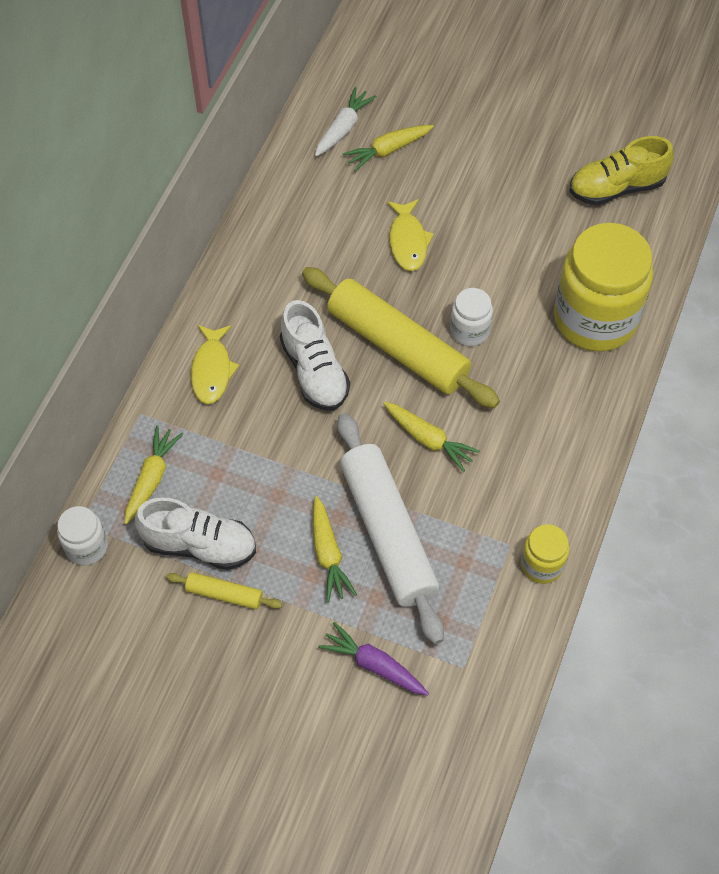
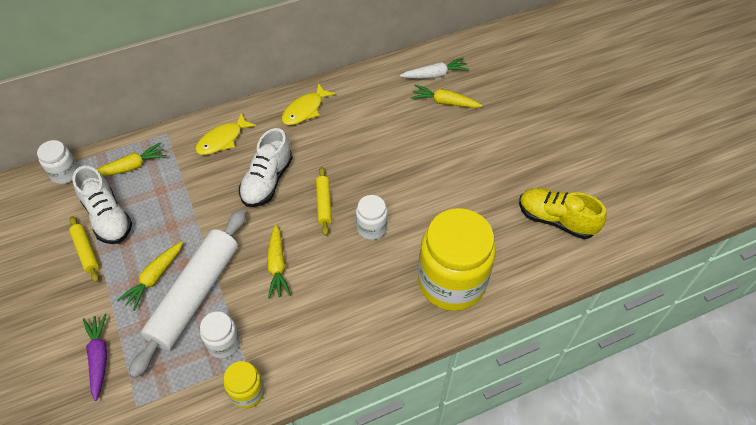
camera: 45 degrees right, 5 degrees down
(397, 346) = (324, 204): yellow rolling pin -> yellow rolling pin, size x0.45
(408, 241) = (397, 155): yellow fish -> yellow fish (305, 110)
(469, 547) = (224, 343): none -> white jar

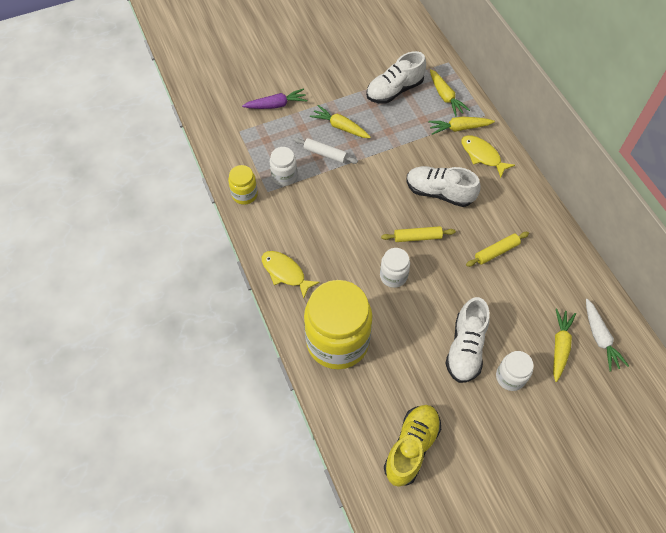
camera: 90 degrees right, 5 degrees up
(65, 173) = (435, 57): white jar -> white jar (510, 377)
(86, 251) = (363, 83): yellow rolling pin -> yellow rolling pin (496, 252)
(195, 295) = (325, 154): white rolling pin -> white rolling pin, size x0.45
(277, 266) = (352, 206): yellow carrot -> yellow carrot (459, 128)
(305, 110) = (528, 217): yellow fish -> yellow fish (285, 273)
(451, 171) = (465, 348): none -> white shoe

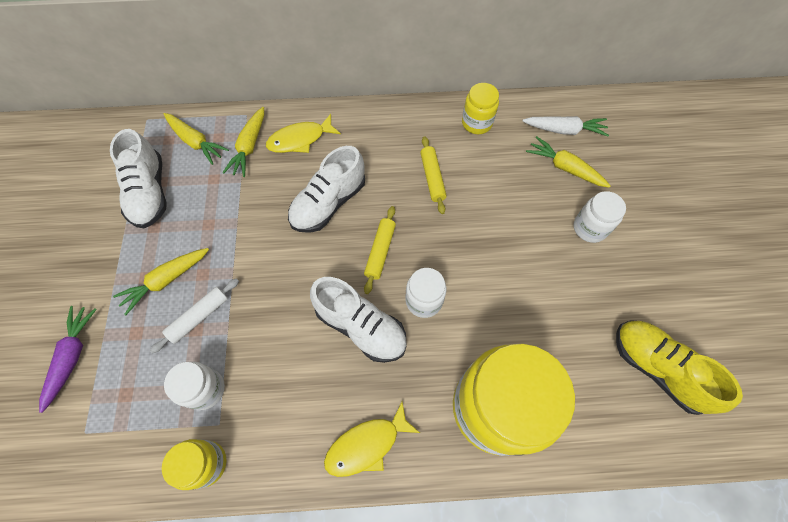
camera: 70 degrees left, 5 degrees up
(445, 97) = (196, 142): yellow carrot -> yellow carrot turned 45 degrees clockwise
(465, 348) = (544, 258): white shoe -> white shoe (361, 326)
(567, 268) = (476, 123): none -> yellow jar

